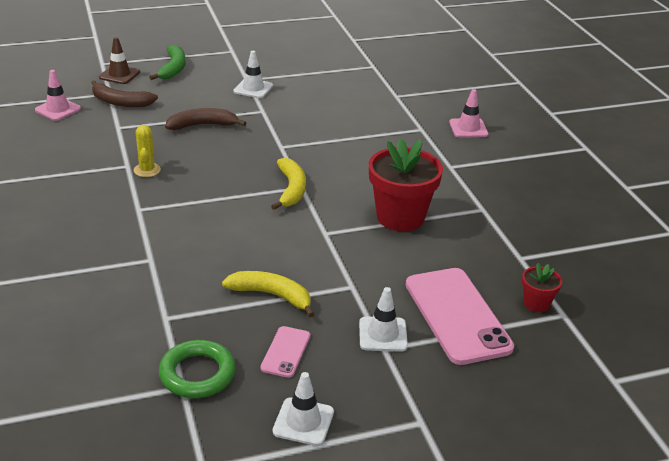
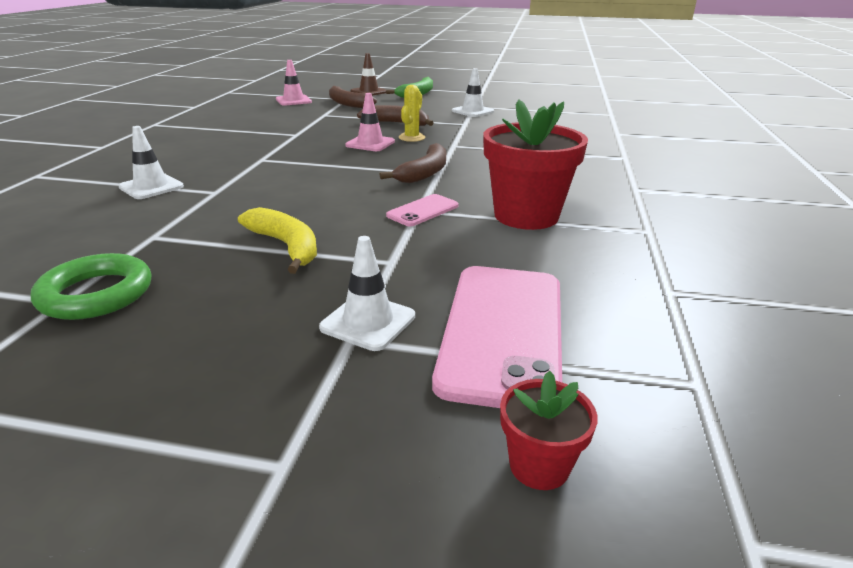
camera: 30 degrees right, 5 degrees down
(147, 170) = (307, 139): yellow cactus -> yellow cactus (411, 138)
(285, 352) = (222, 303): pink phone -> pink phone (423, 211)
(291, 189) = (424, 173): yellow banana -> brown banana
(303, 422) = (121, 393): white traffic cone -> white traffic cone (151, 187)
(468, 128) = (686, 165): pink traffic cone -> pink traffic cone (370, 143)
(536, 303) = (655, 354): red flower pot -> red flower pot (539, 465)

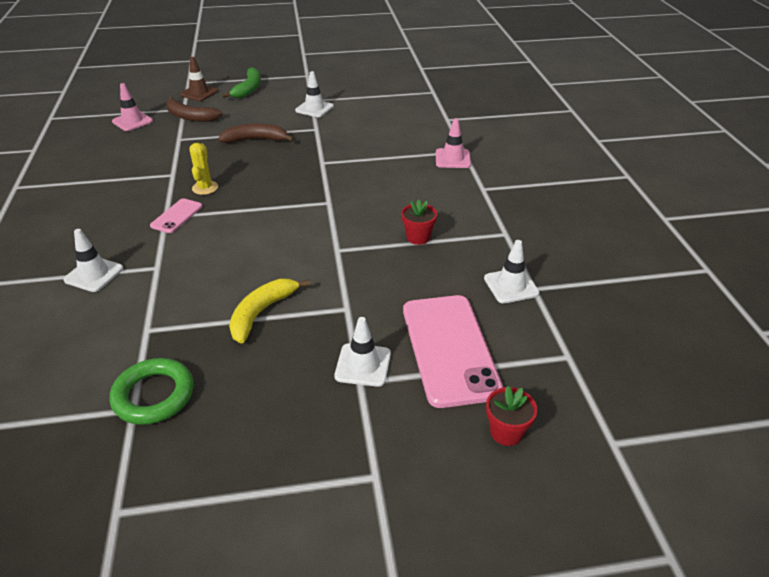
camera: 20 degrees left, 10 degrees up
(286, 246) = (261, 313): yellow banana -> yellow banana turned 90 degrees counterclockwise
(370, 143) = (249, 174): pink traffic cone -> pink traffic cone (452, 159)
(411, 138) = (281, 159): yellow cactus -> yellow cactus (205, 188)
(423, 211) = (341, 250): pink phone -> pink phone (177, 216)
(424, 173) = (318, 204): brown banana -> none
(526, 216) = (418, 237): red flower pot -> red flower pot, size x0.48
(633, 282) = (511, 286): none -> white traffic cone

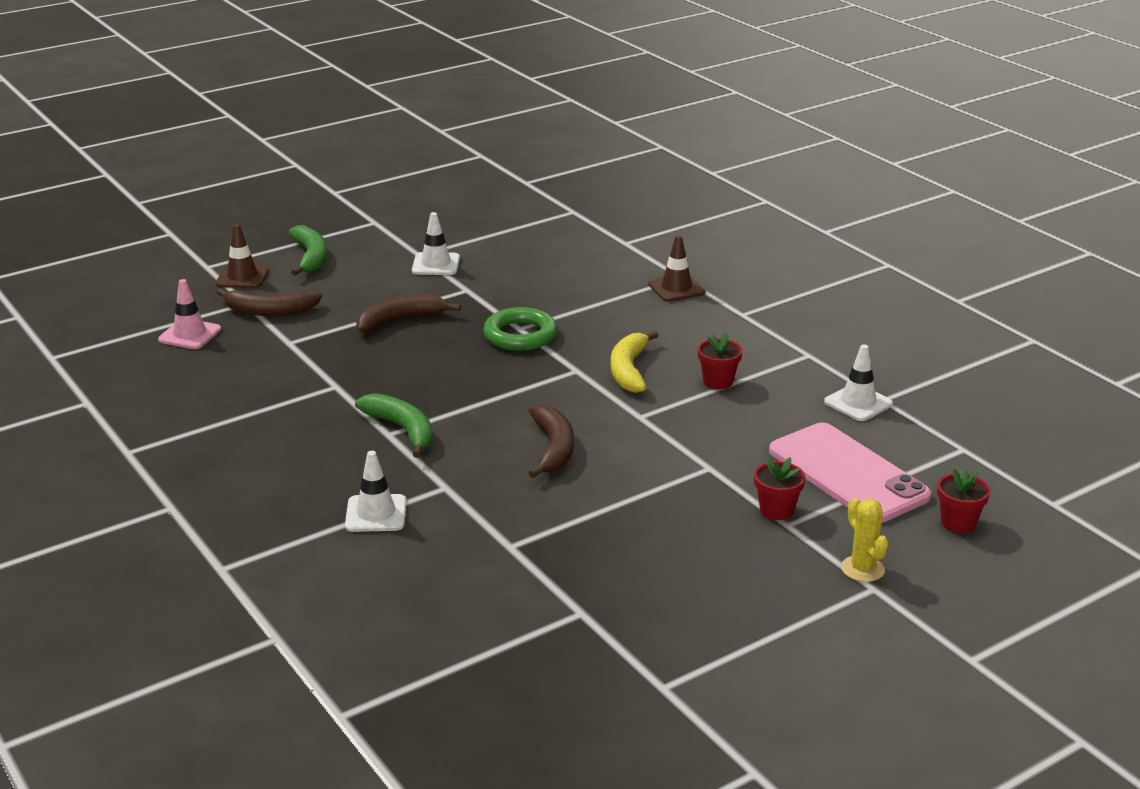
camera: 25 degrees left, 10 degrees down
(154, 395) = (590, 595): green ring -> green ring (520, 335)
(177, 216) = (402, 430): pink phone -> green banana
(205, 188) = (400, 391): yellow cactus -> yellow cactus (862, 569)
(254, 258) = (553, 448): none -> brown banana
(261, 313) = (621, 496): yellow banana -> yellow banana (629, 370)
(363, 365) = (776, 510): white traffic cone -> red flower pot
(452, 159) = (676, 288): pink traffic cone -> brown traffic cone

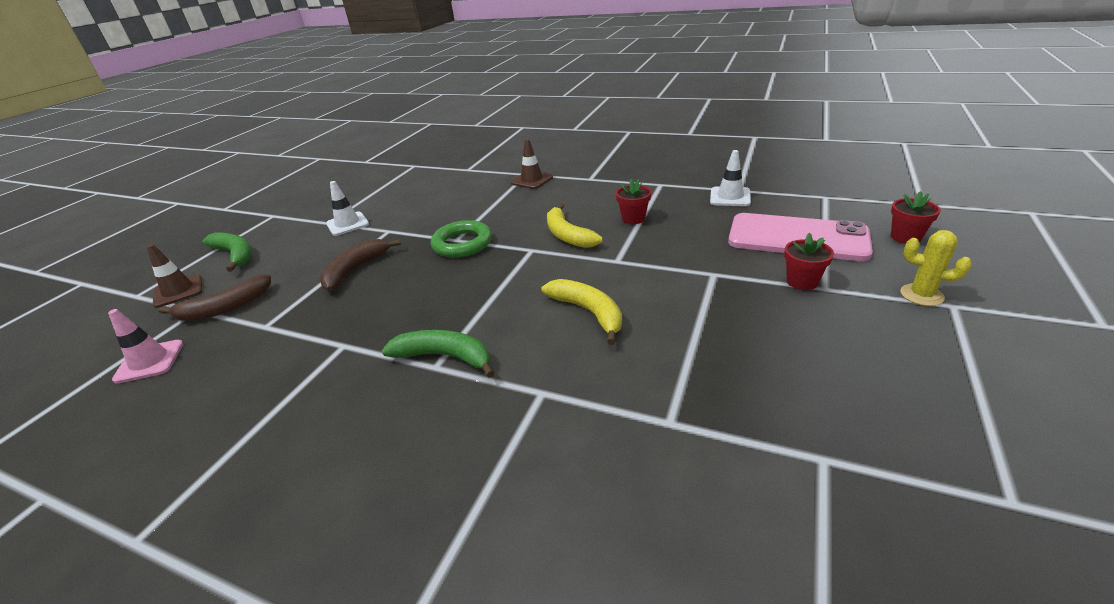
camera: 30 degrees left, 5 degrees up
(376, 514) = (506, 460): white traffic cone -> none
(553, 448) = (589, 312): brown banana -> yellow banana

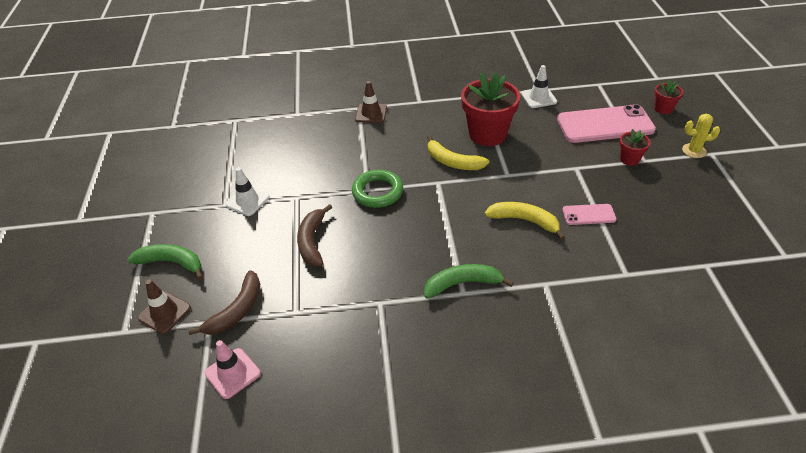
camera: 30 degrees left, 10 degrees up
(633, 218) = (487, 134): red flower pot -> red flower pot, size x2.08
(681, 329) = (588, 214): none -> pink phone

